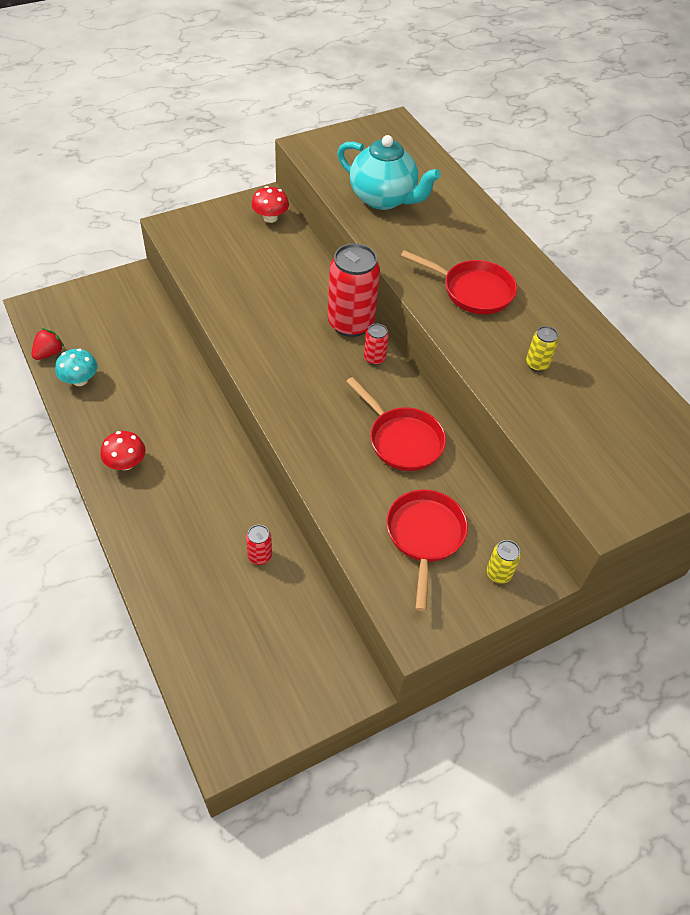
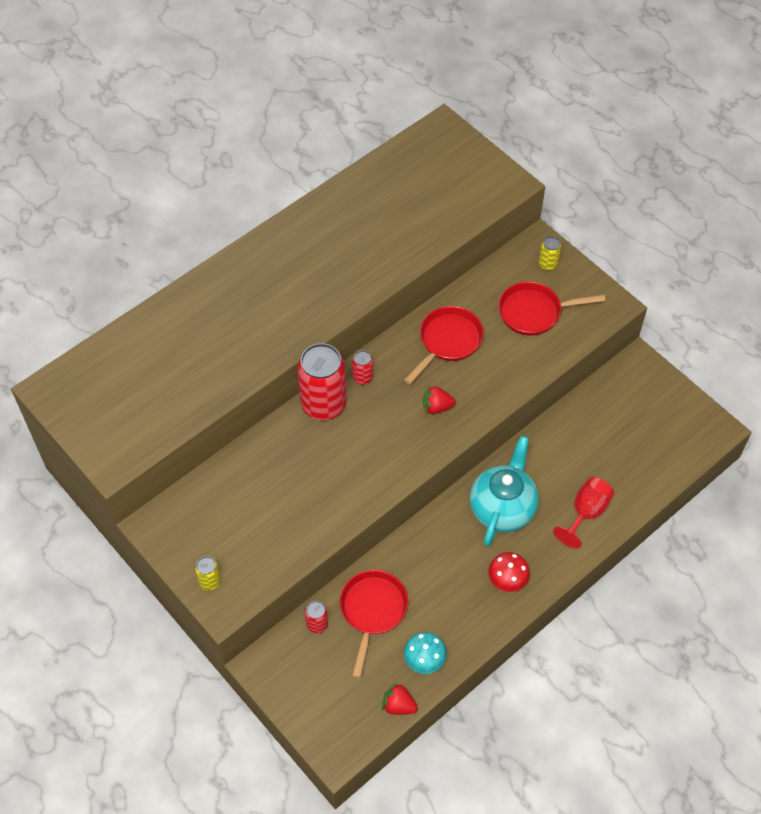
camera: 100 degrees left, 5 degrees up
(169, 557) = (586, 513): none -> red goblet
(259, 556) = (559, 448): red can -> red can (317, 624)
(270, 218) = (184, 512): red mushroom -> none
(318, 410) = (437, 407): none -> red strawberry
(383, 198) = (189, 375): turquoise teapot -> turquoise teapot (502, 508)
(472, 291) = (305, 286): red pan -> red pan (372, 611)
(537, 364) = (379, 233): yellow can -> yellow can (210, 581)

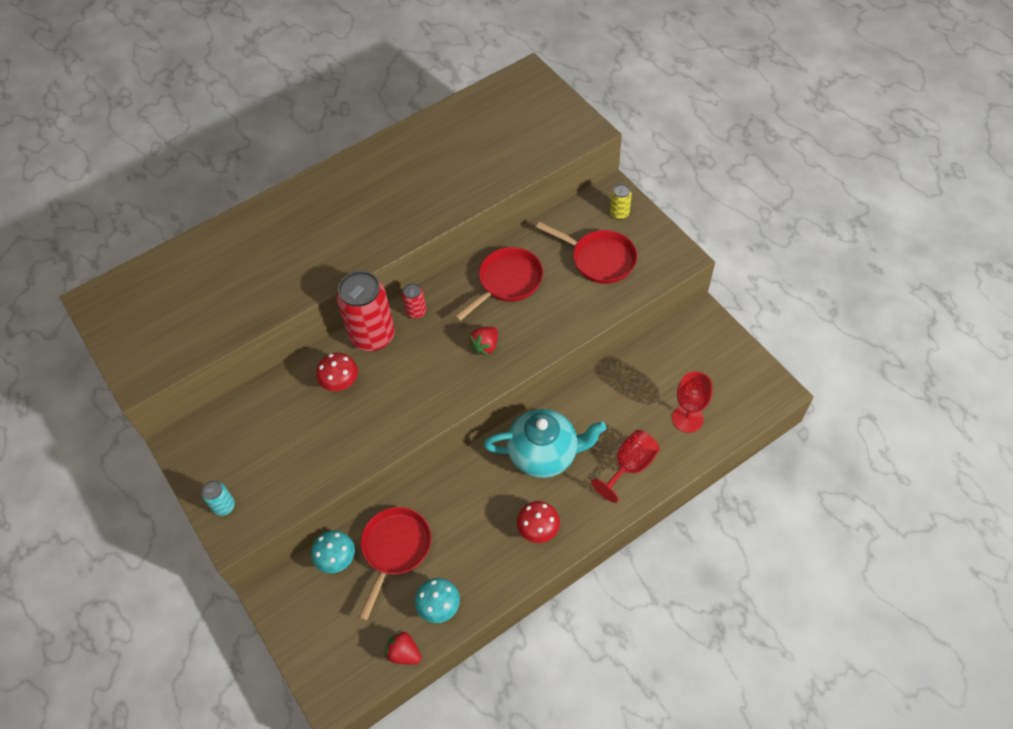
camera: 10 degrees right, 0 degrees up
(210, 581) = (224, 506): yellow can -> turquoise can
(300, 453) = (340, 382): none -> red mushroom
(317, 624) = (336, 558): red can -> turquoise mushroom
(437, 407) = (485, 346): red strawberry -> red strawberry turned 60 degrees counterclockwise
(502, 508) = (544, 454): turquoise teapot -> turquoise teapot turned 60 degrees clockwise
(534, 312) = (599, 259): red pan -> red pan turned 150 degrees counterclockwise
(635, 463) = (687, 418): none -> red goblet

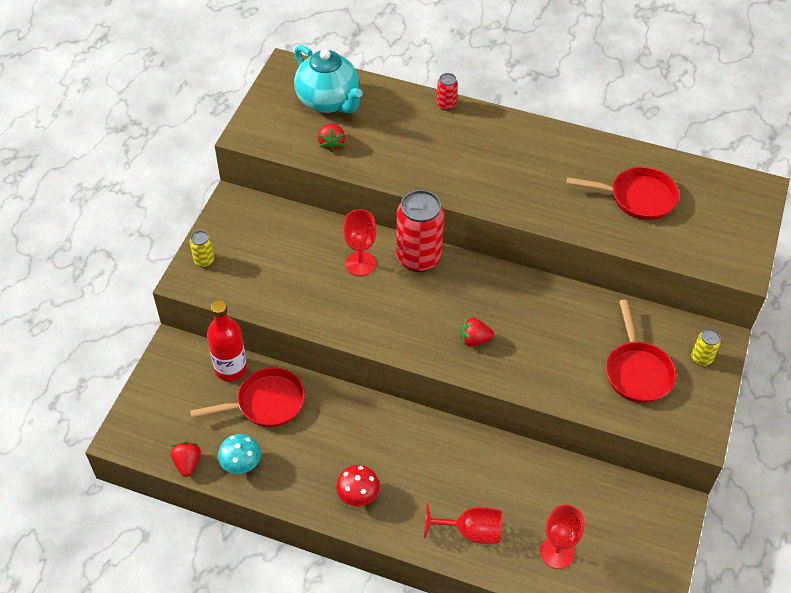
camera: 50 degrees right, 5 degrees down
(216, 318) = (331, 144): none -> red strawberry
(224, 506) = (204, 261): turquoise can -> yellow can
(336, 558) = (231, 369): turquoise mushroom -> red bottle
(340, 382) = (360, 264): red mushroom -> red goblet
(416, 312) = (465, 272): red can -> red can (446, 105)
(507, 282) = (550, 317): red pan -> red pan (637, 197)
(544, 454) = (430, 458): turquoise teapot -> turquoise teapot (328, 101)

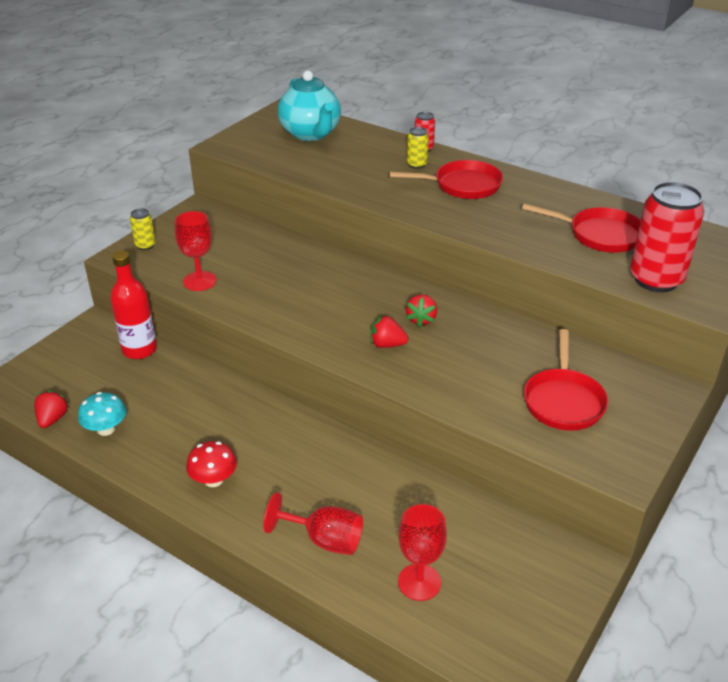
camera: 15 degrees right, 15 degrees down
(265, 403) = (158, 383): red pan -> red pan (462, 186)
(331, 144) = (298, 160): red strawberry -> red strawberry (421, 319)
(360, 264) = (295, 268): red goblet -> red goblet (199, 281)
(418, 258) = (357, 272): red can -> red can (656, 280)
(701, 358) = (645, 401): yellow can -> yellow can (417, 164)

